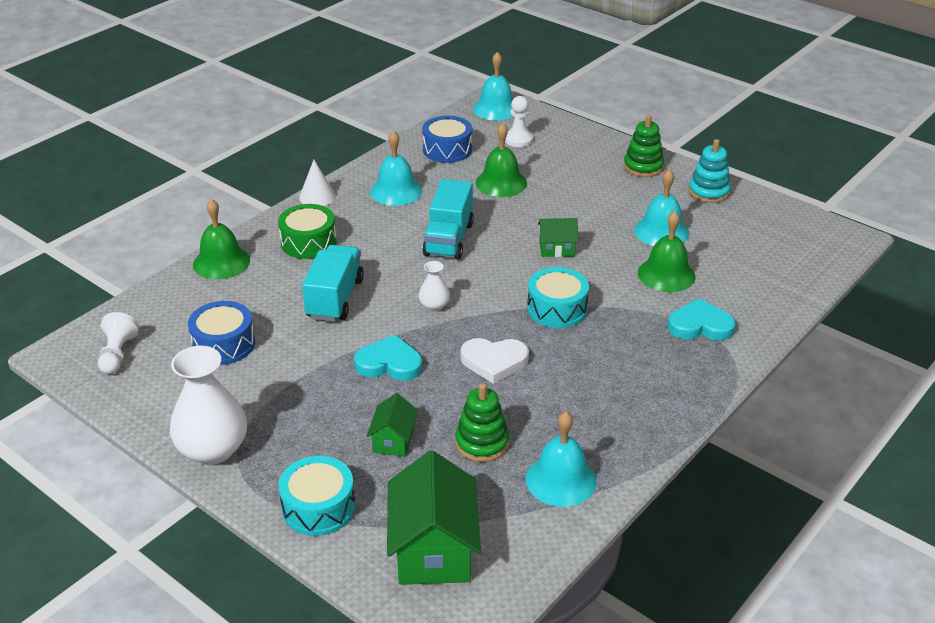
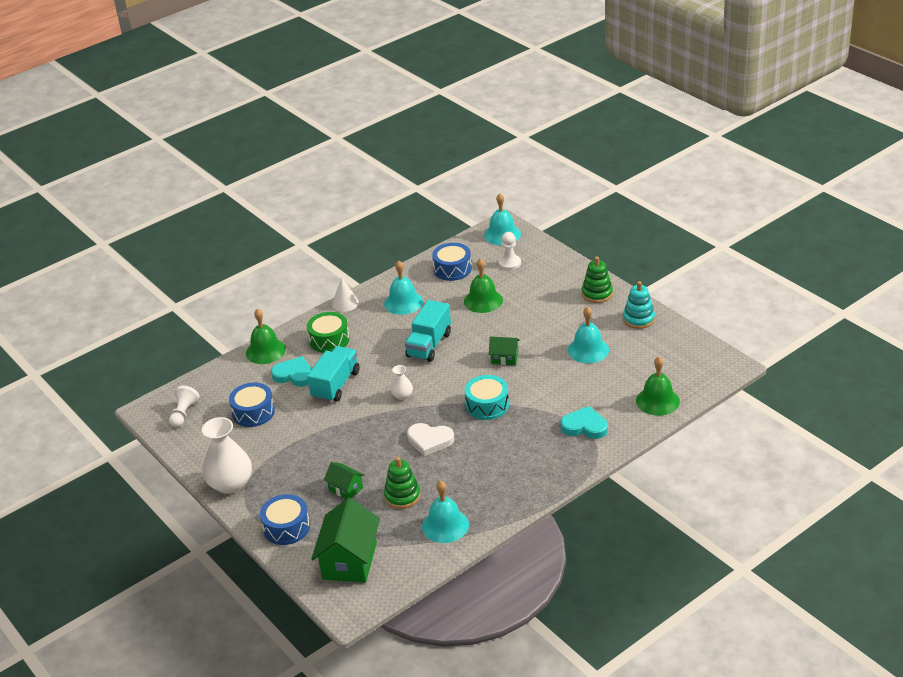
camera: 15 degrees right, 0 degrees up
(318, 507) = (286, 527): turquoise drum -> blue drum
(389, 363) = (359, 435): turquoise heart -> turquoise heart (294, 375)
(393, 440) = (346, 489): green house -> green house turned 75 degrees counterclockwise
(666, 274) = (577, 385): green bell -> green bell (657, 401)

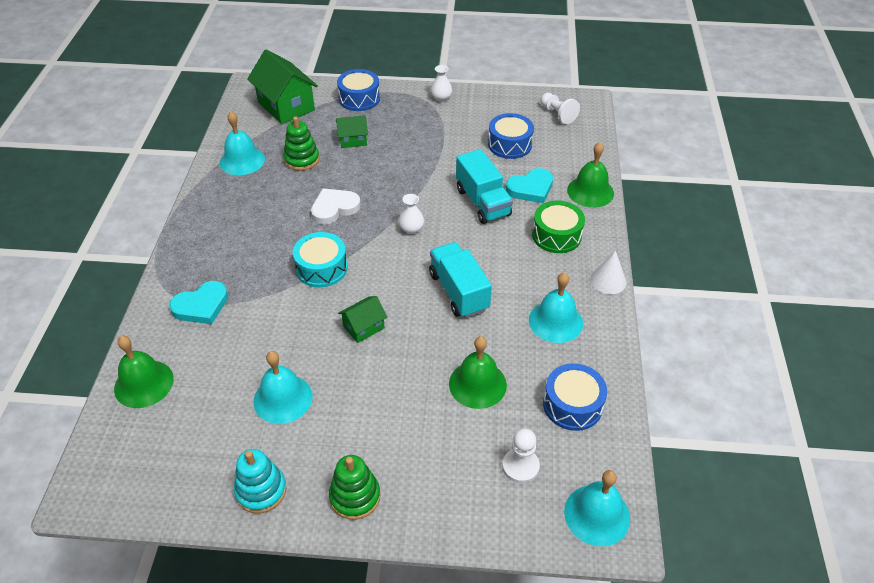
camera: 130 degrees right, 10 degrees up
(230, 484) = (441, 98): white vase -> white vase, size x0.48

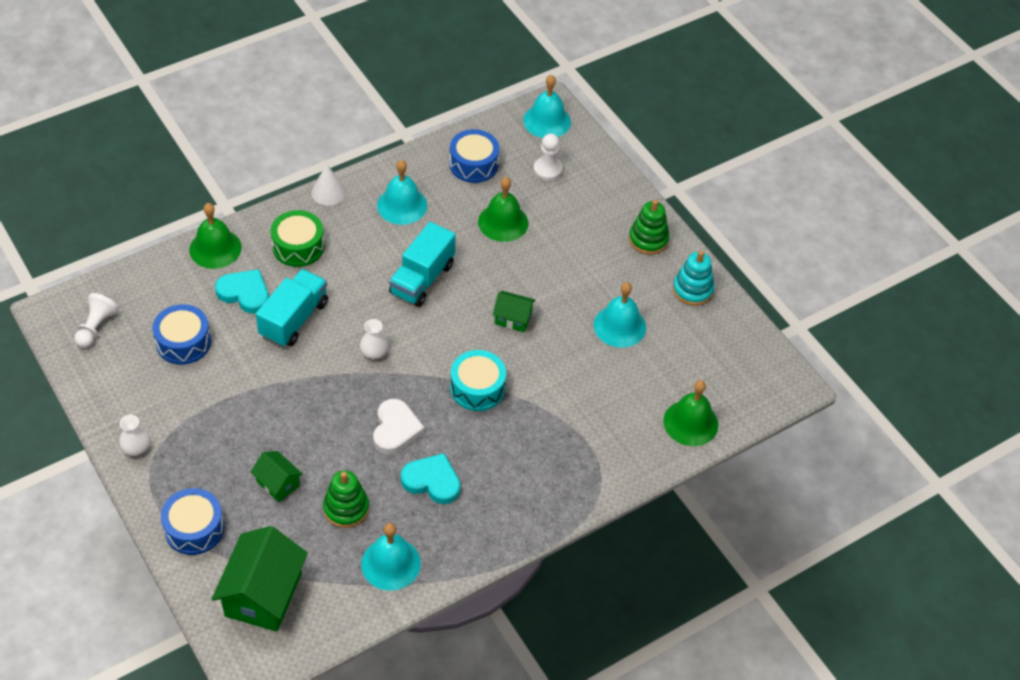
camera: 130 degrees left, 5 degrees up
(201, 306) = (592, 444): turquoise heart -> turquoise heart (432, 481)
(334, 208) = (395, 429): white heart -> white heart turned 105 degrees counterclockwise

